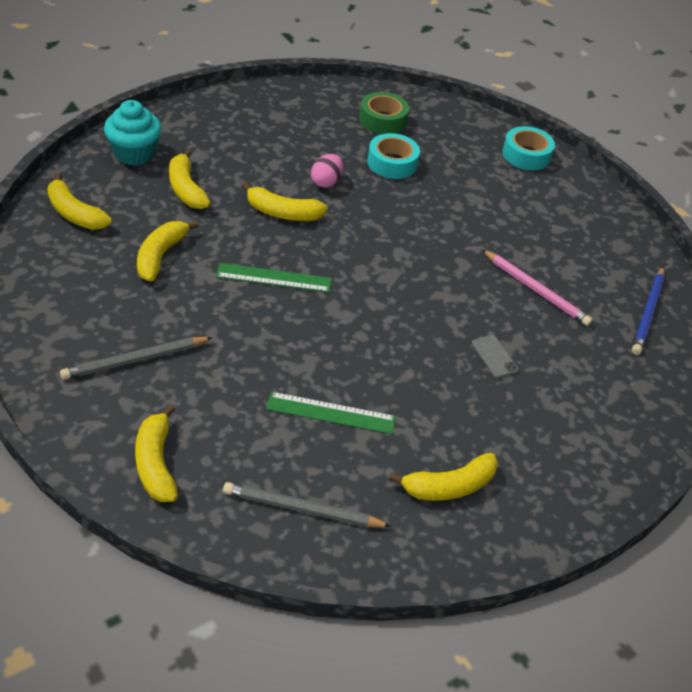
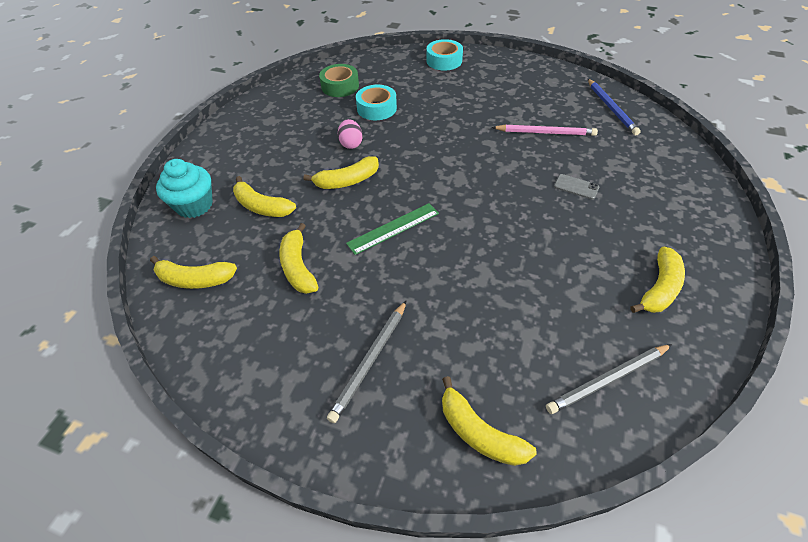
camera: 30 degrees left, 5 degrees up
(331, 413) = (539, 295): green ruler -> none

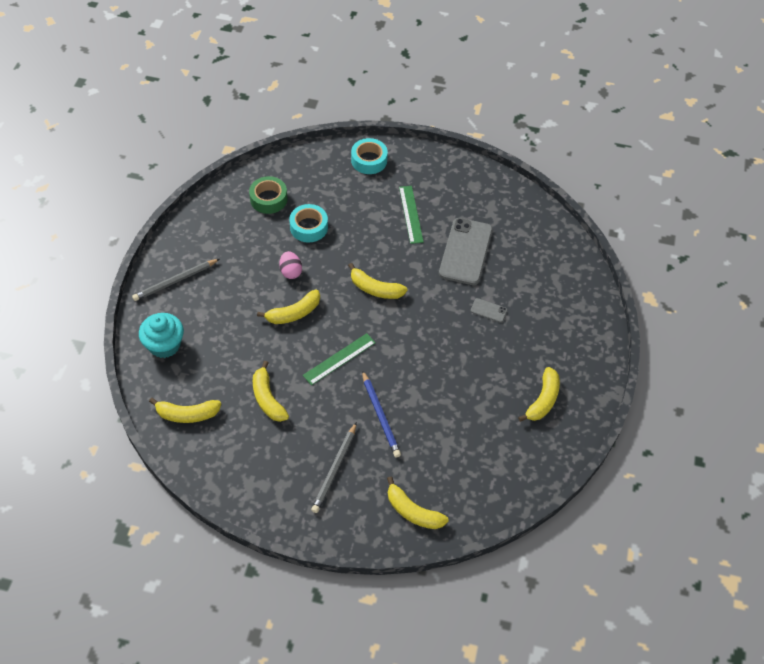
camera: 10 degrees left, 5 degrees up
(262, 206) = (224, 343): yellow banana -> yellow banana (375, 289)
(485, 101) = (411, 214): none -> green ruler
(545, 132) = (465, 251): pink pencil -> grey phone
(608, 380) = (499, 471): grey pencil -> grey pencil (175, 281)
(611, 108) = (526, 220): blue pencil -> blue pencil (380, 415)

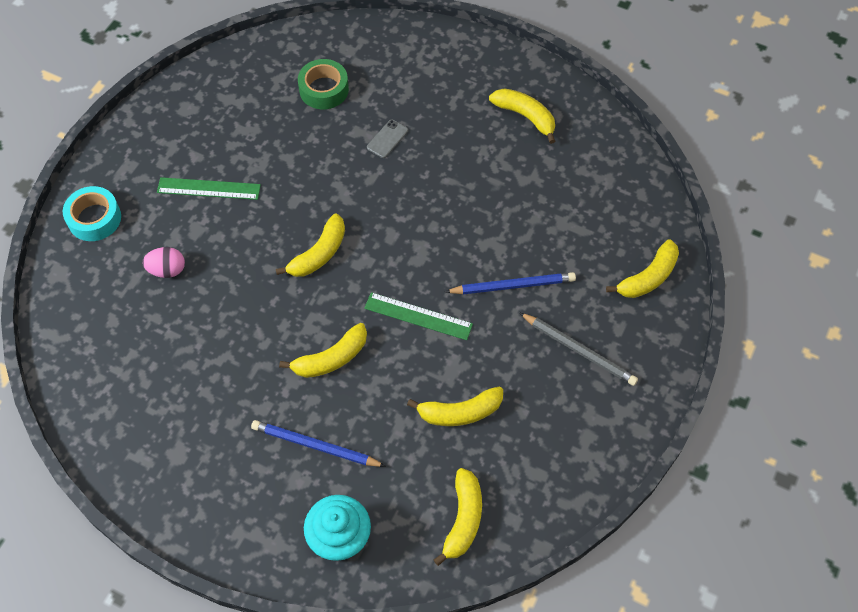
camera: 75 degrees left, 5 degrees up
(175, 281) = (228, 509): grey pencil -> none
(227, 318) = (315, 446): none -> blue pencil
(268, 199) = (117, 359): green tape -> green tape (324, 89)
(291, 271) = (259, 351): pink egg -> pink egg (167, 270)
(293, 313) = (331, 358): yellow banana -> yellow banana turned 75 degrees clockwise
(309, 227) = (188, 315): turquoise tape -> none
(339, 359) = (418, 316): green ruler -> green ruler turned 45 degrees counterclockwise
(465, 251) = (290, 142): grey phone -> none

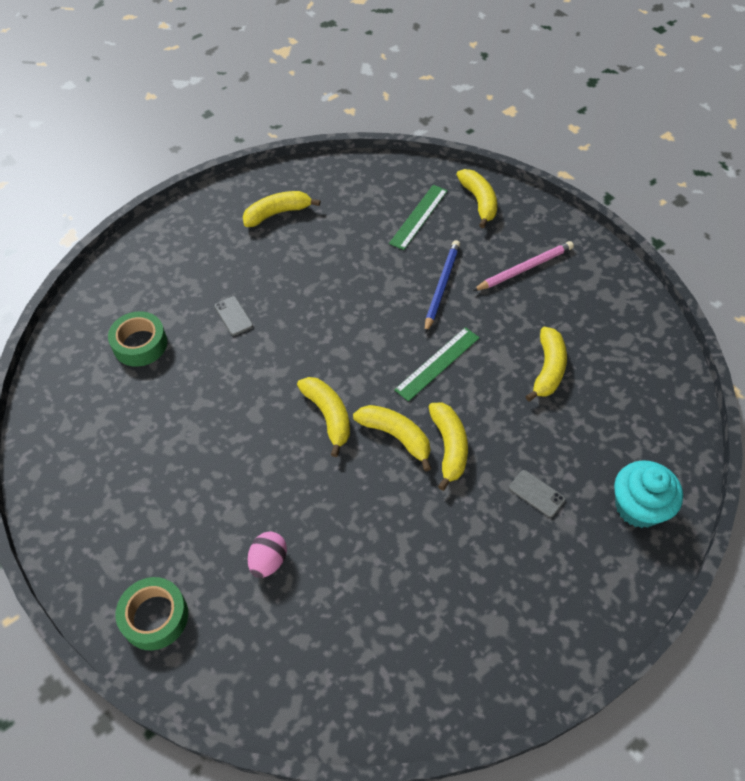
camera: 65 degrees left, 5 degrees down
(94, 218) = (155, 617): turquoise tape -> green tape
(209, 188) = (190, 486): green ruler -> green ruler (418, 216)
(315, 446) = (536, 493): blue pencil -> grey phone
(463, 519) = (651, 405): yellow banana -> yellow banana (396, 436)
(579, 350) = (524, 268): grey pencil -> pink pencil

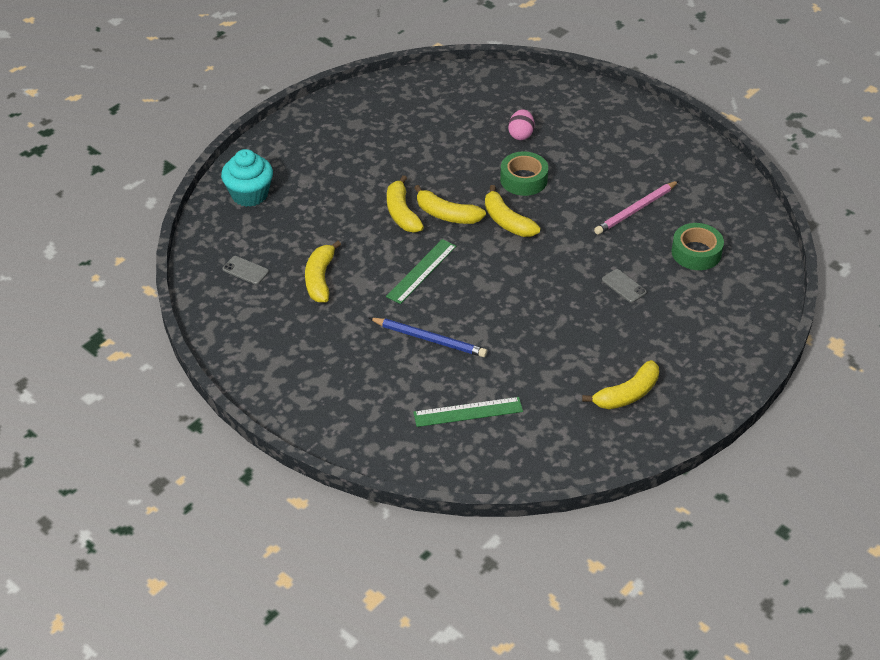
camera: 170 degrees right, 10 degrees down
(155, 617) = (585, 101): green tape -> green tape (523, 179)
(418, 216) = (468, 412): green ruler -> green ruler turned 60 degrees clockwise
(441, 286) = (429, 339): blue pencil -> blue pencil turned 75 degrees counterclockwise
(479, 202) = (401, 440): yellow banana -> none
(524, 268) = (345, 369): pink pencil -> pink pencil (636, 210)
(536, 493) = (329, 193): grey phone -> grey phone (245, 270)

